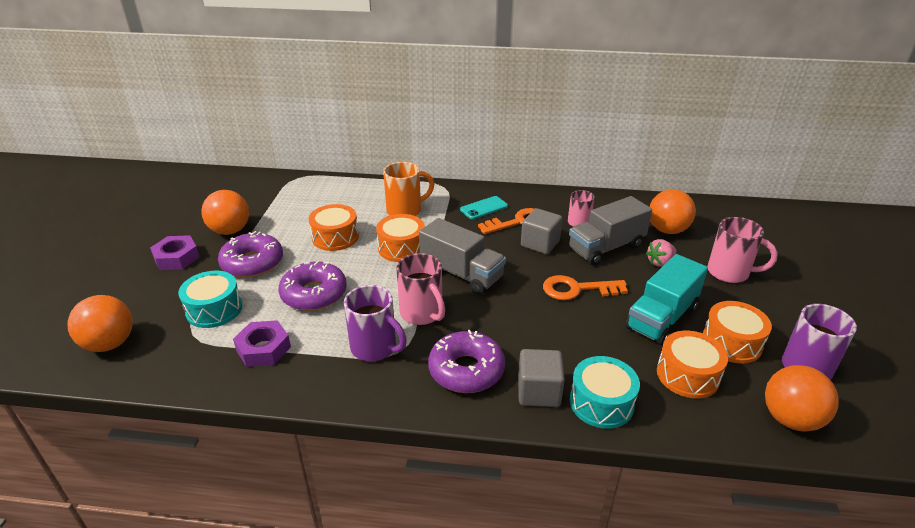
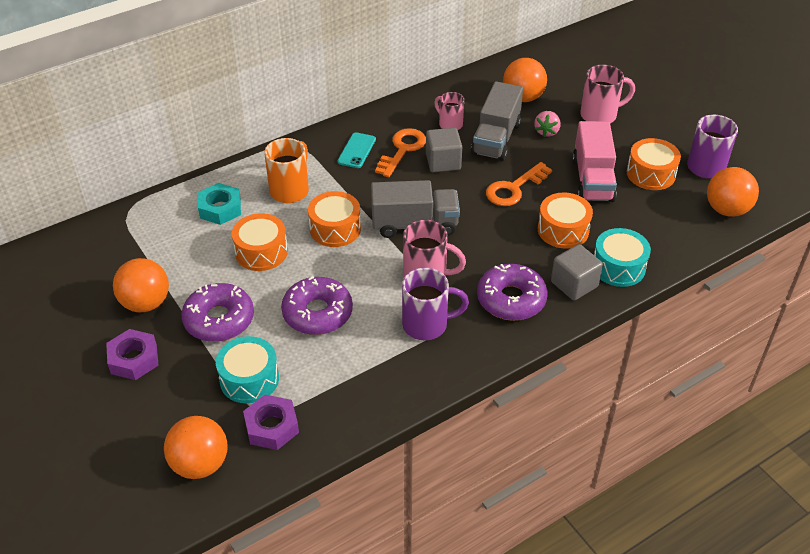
camera: 40 degrees left, 10 degrees up
(263, 349) = (341, 381): purple nut -> purple nut (271, 427)
(348, 201) = (220, 208): none -> turquoise nut
(661, 318) = (592, 179): turquoise truck -> pink truck
(687, 375) = (647, 214): orange drum -> orange drum (563, 230)

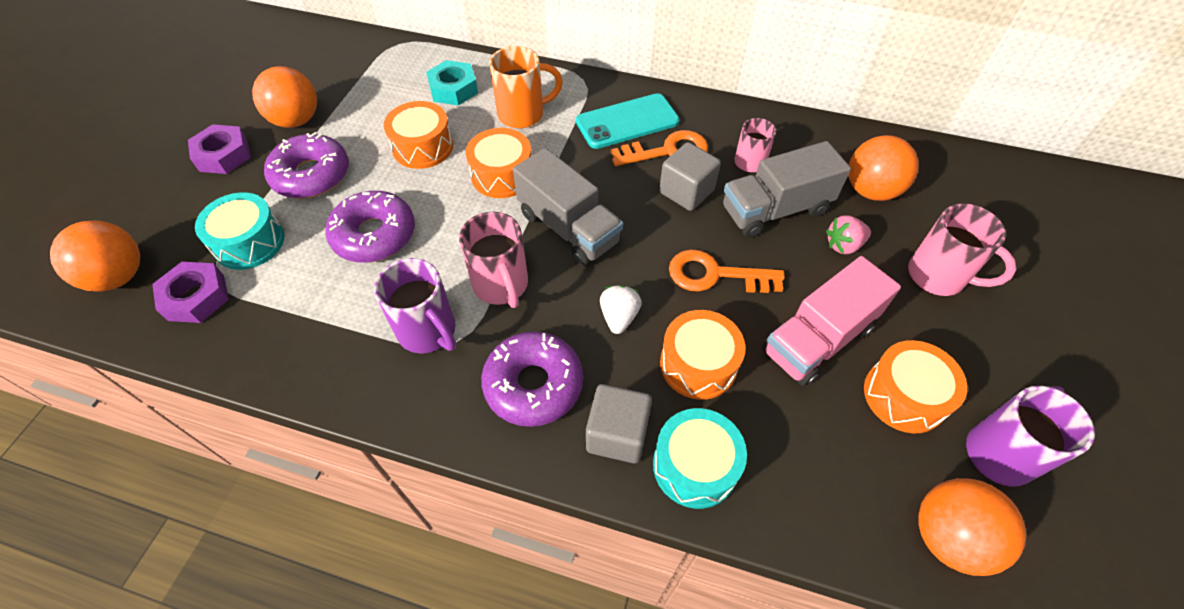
camera: 50 degrees right, 10 degrees up
(356, 150) = (627, 121): turquoise phone -> turquoise phone, size x1.57
(502, 241) = (619, 317): none -> white strawberry

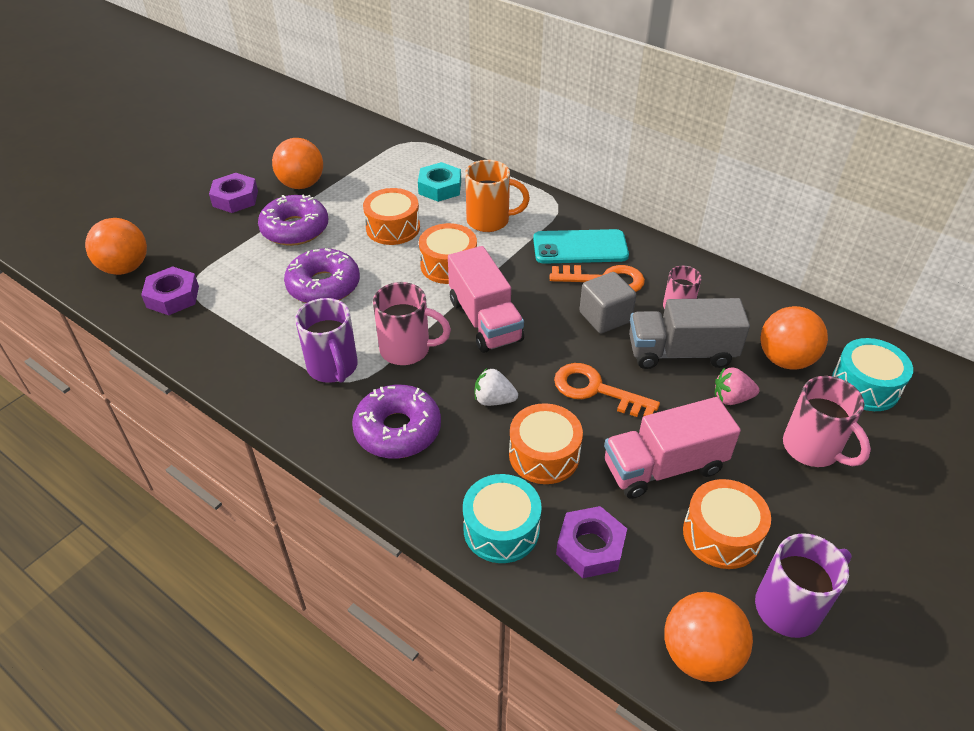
camera: 20 degrees right, 10 degrees down
(249, 242) = (227, 267): turquoise drum -> turquoise drum (865, 386)
(501, 285) = (407, 349): pink mug -> pink mug turned 75 degrees counterclockwise
(568, 228) = (485, 320): grey truck -> pink truck
(617, 434) = (448, 486): grey cube -> none
(619, 317) = (494, 400): white strawberry -> white strawberry turned 105 degrees counterclockwise
(791, 454) = (590, 547): none -> purple nut

